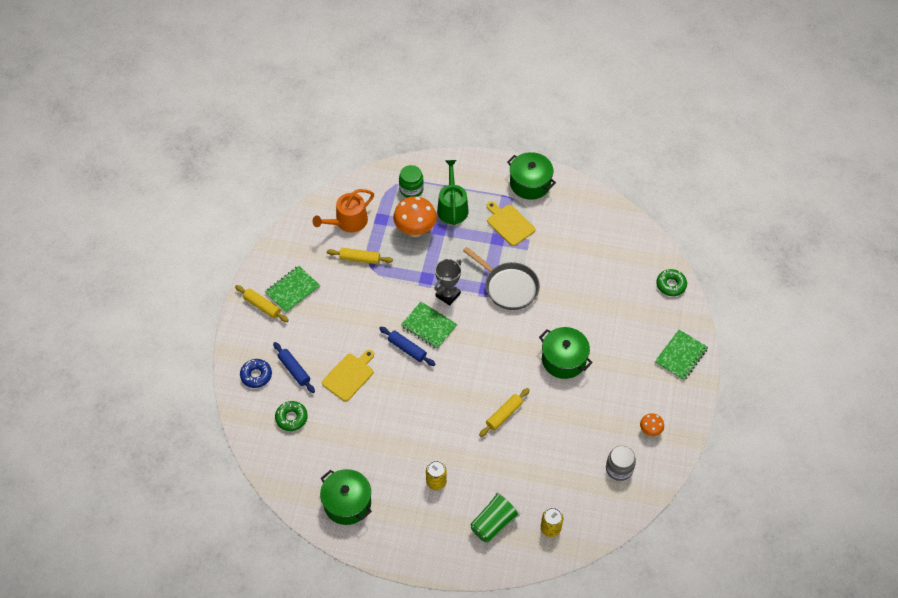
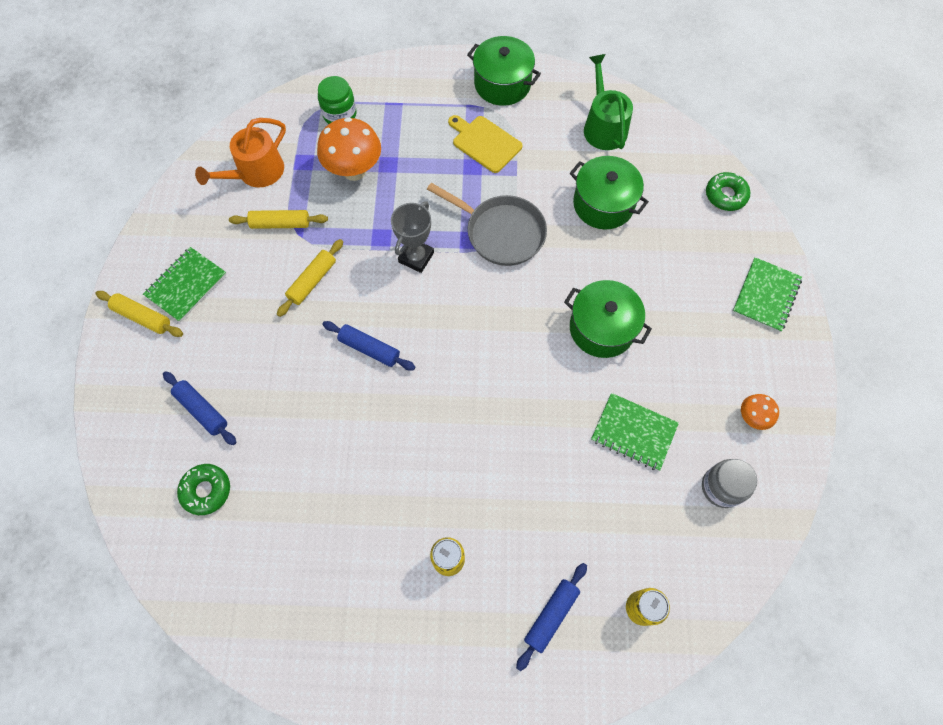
camera: 10 degrees left, 10 degrees up
(256, 375) = (143, 429): blue donut -> none
(347, 503) = (313, 623): green pot -> green pot (603, 204)
(349, 375) = (288, 405): yellow cutting board -> none
(429, 326) = (396, 309): green notebook -> green notebook (633, 432)
(452, 207) = (401, 131): green watering can -> green watering can (603, 126)
(493, 523) = (551, 616): green cup -> blue rolling pin
(504, 415) = (532, 429): yellow rolling pin -> yellow rolling pin (312, 281)

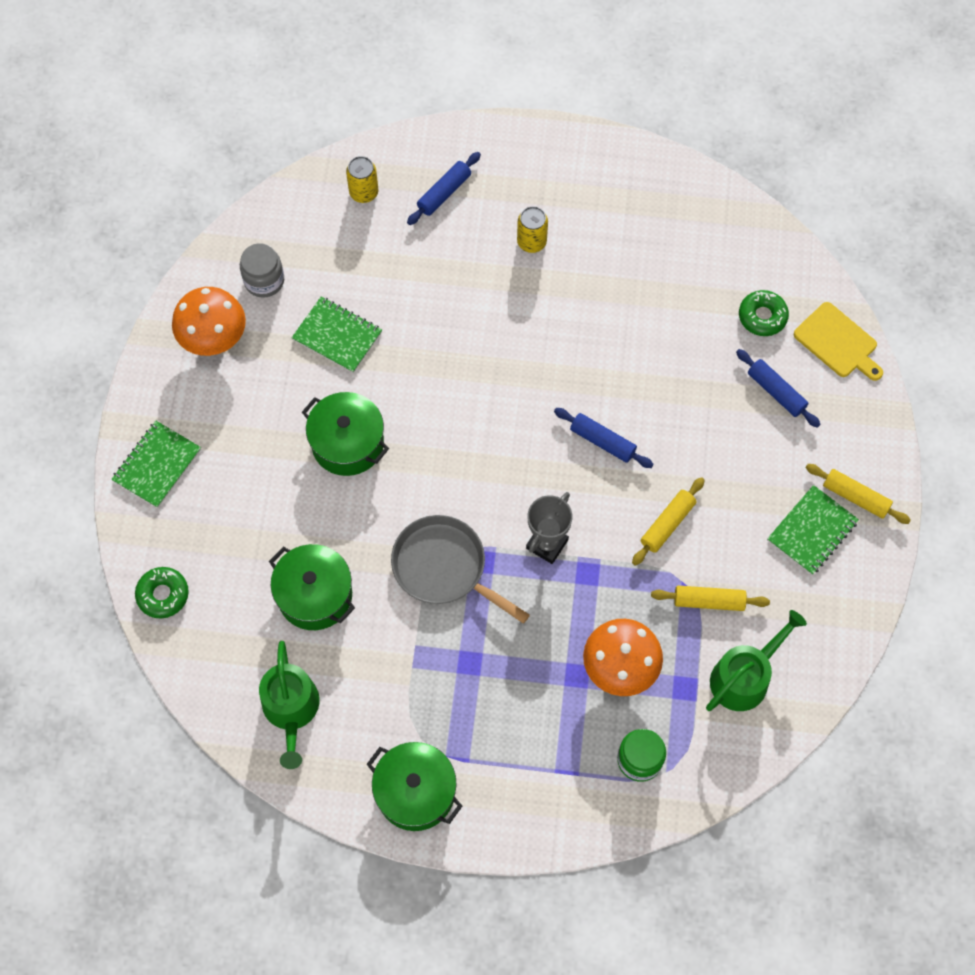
camera: 175 degrees left, 0 degrees up
(256, 172) = (744, 677): orange watering can -> green watering can
(484, 143) = (450, 697): yellow cutting board -> yellow cutting board (838, 342)
(752, 417) = (214, 340): orange mushroom -> orange mushroom, size x1.96

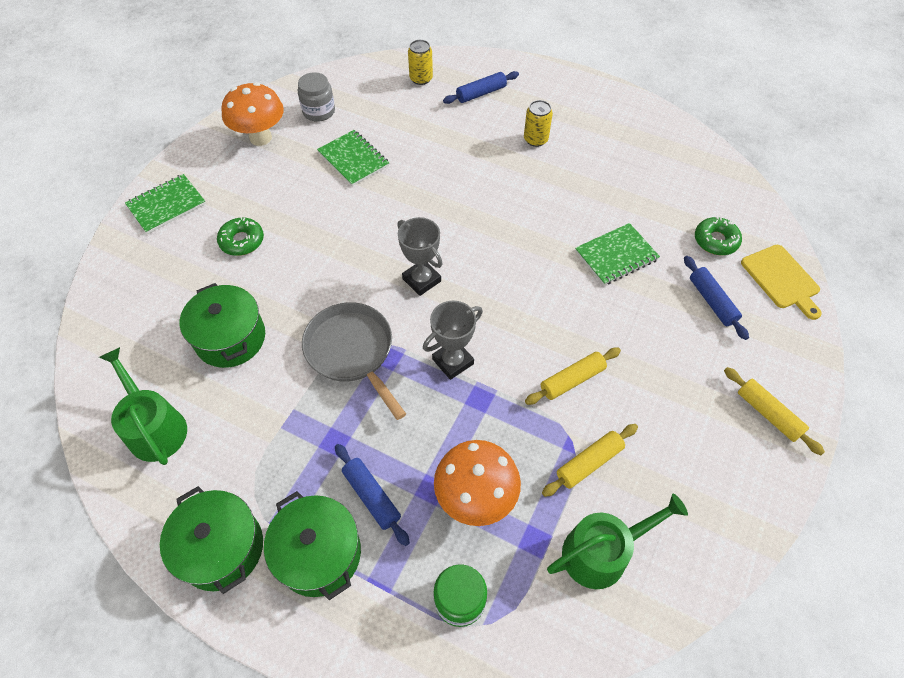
camera: 20 degrees right, 10 degrees down
(163, 595) = (110, 298): green donut -> green donut (242, 241)
(291, 709) = (154, 427): green watering can -> green watering can turned 135 degrees clockwise
(347, 443) = (321, 233): green pot -> green pot (319, 553)
(479, 464) = (421, 280): none -> grey trophy
(602, 441) = (537, 294): blue rolling pin -> blue rolling pin (371, 496)
(709, 601) = (589, 463): yellow rolling pin -> yellow rolling pin turned 60 degrees counterclockwise
(812, 531) = (715, 431): green notebook -> green notebook (616, 256)

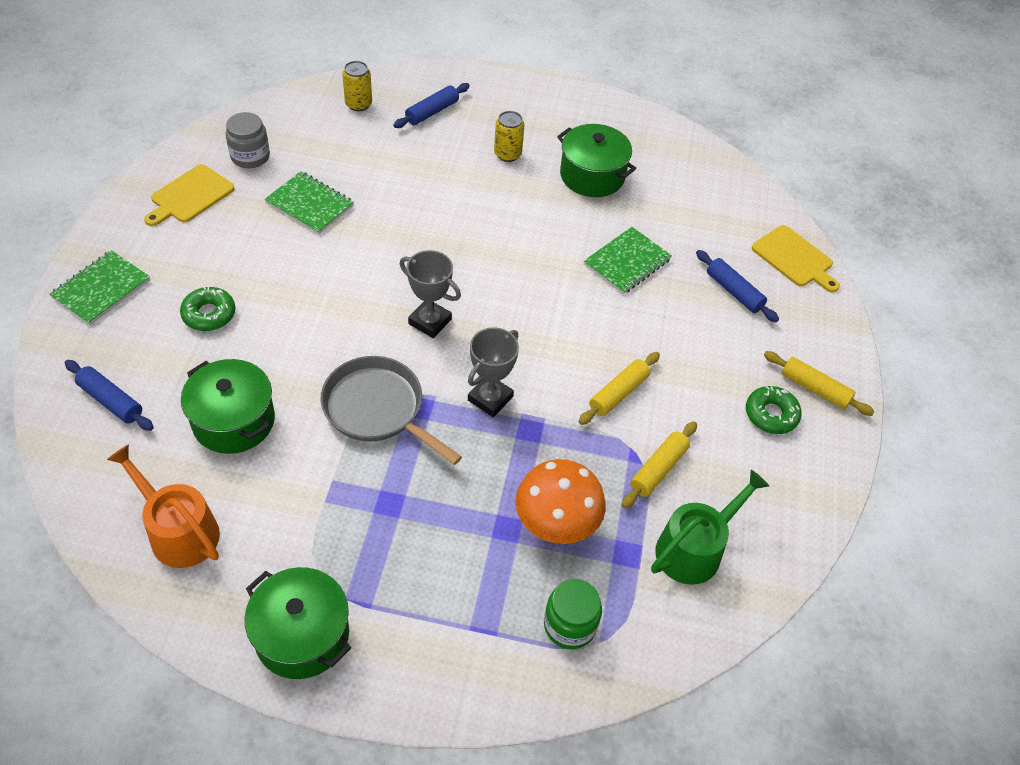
camera: 20 degrees left, 5 degrees down
(154, 427) = (179, 531): green watering can -> orange watering can
(260, 138) = (190, 196): orange mushroom -> yellow cutting board
(319, 553) = (410, 616): green pot -> green pot (592, 176)
(371, 496) = (447, 548): blue rolling pin -> blue rolling pin (111, 401)
(715, 241) = (721, 231): green donut -> green donut (771, 414)

